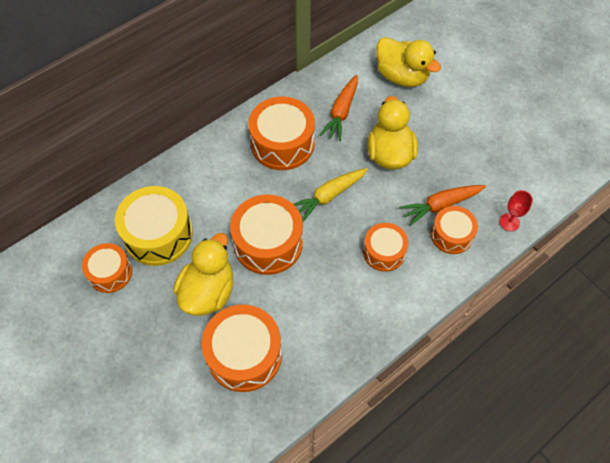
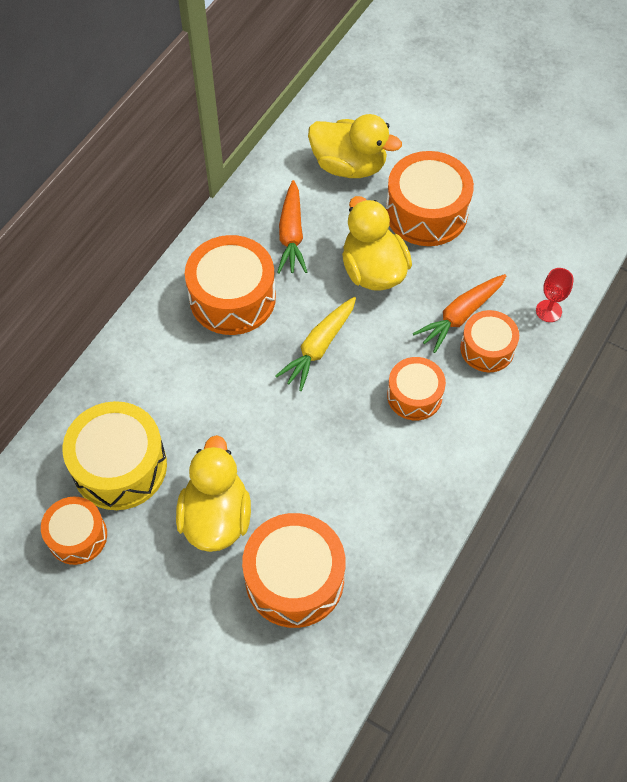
camera: 20 degrees left, 0 degrees up
(268, 243) = (267, 431): orange drum -> orange drum (426, 212)

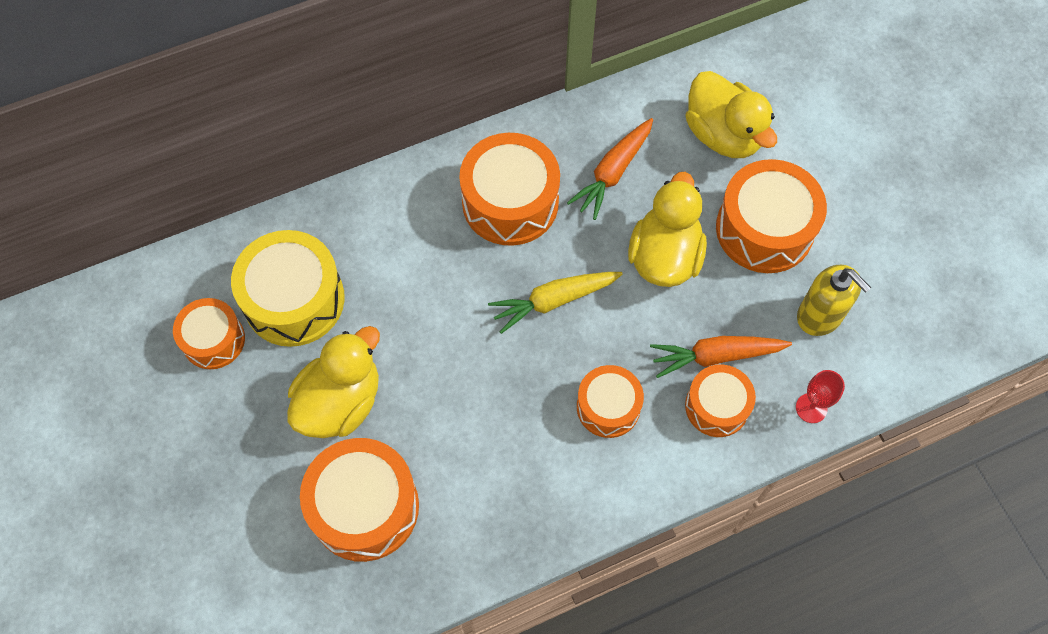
camera: 35 degrees right, 5 degrees up
(507, 248) = (820, 315): none -> yellow soap dispenser

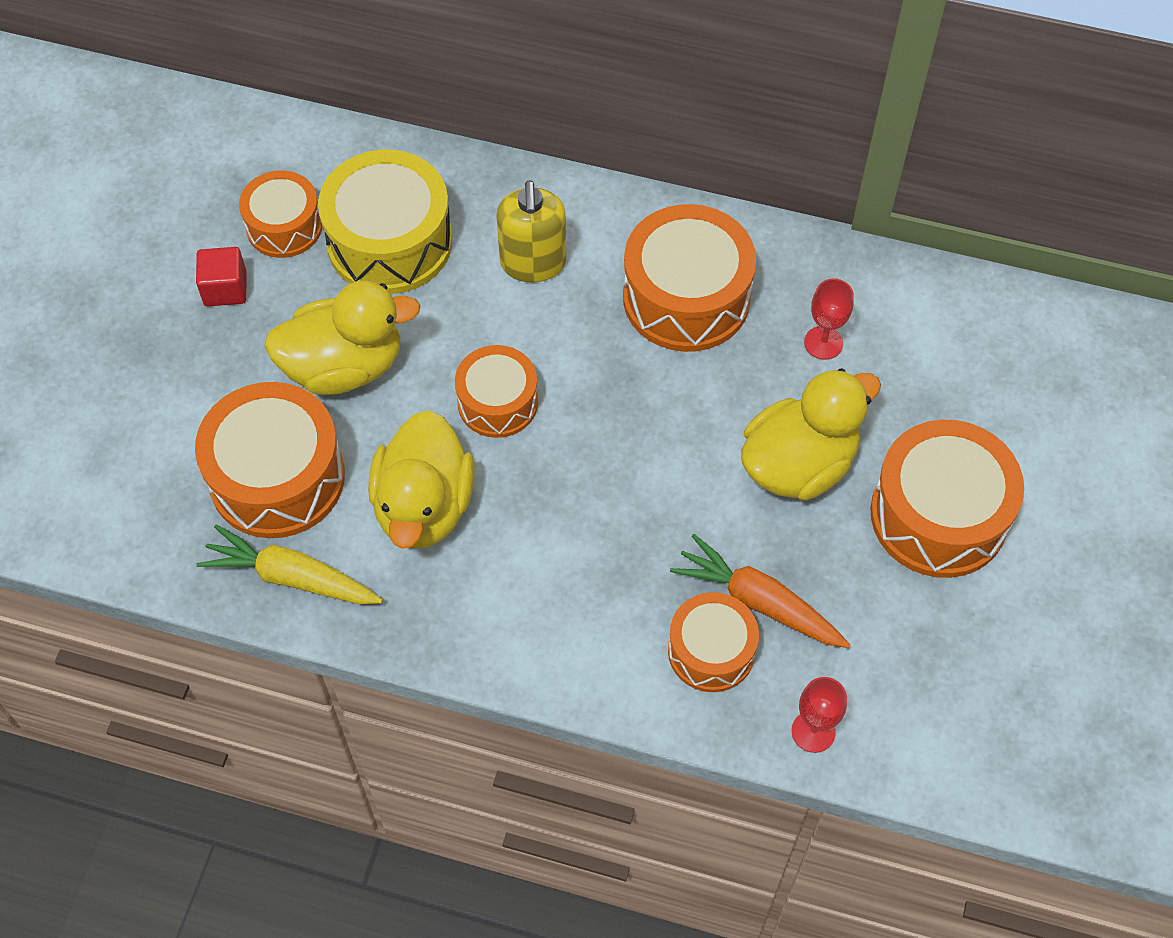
camera: 40 degrees right, 5 degrees down
(212, 410) = (225, 289): none -> red cube
(554, 301) = (640, 424): yellow carrot -> yellow carrot (292, 577)
(608, 407) = (597, 565): orange drum -> orange drum (497, 402)
(613, 172) = (823, 343): orange carrot -> red goblet
(723, 135) = (985, 388): yellow duck -> yellow duck (424, 506)
(820, 315) = (915, 647): yellow soap dispenser -> yellow soap dispenser (533, 263)

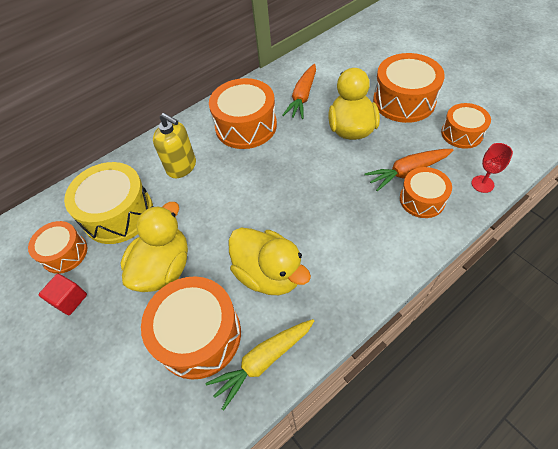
camera: 50 degrees left, 5 degrees down
(497, 402) = (238, 214): orange drum -> orange drum (462, 133)
(823, 343) = (302, 97): red goblet -> orange carrot

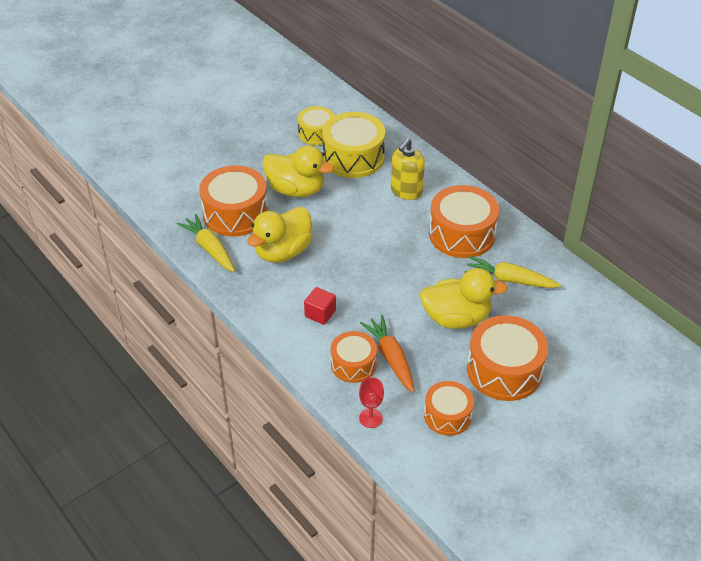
camera: 85 degrees right, 10 degrees down
(64, 253) = (316, 133): orange drum -> yellow drum
(70, 299) = (274, 143): red cube -> red cube (320, 313)
(302, 97) = (509, 280): orange carrot -> yellow carrot

